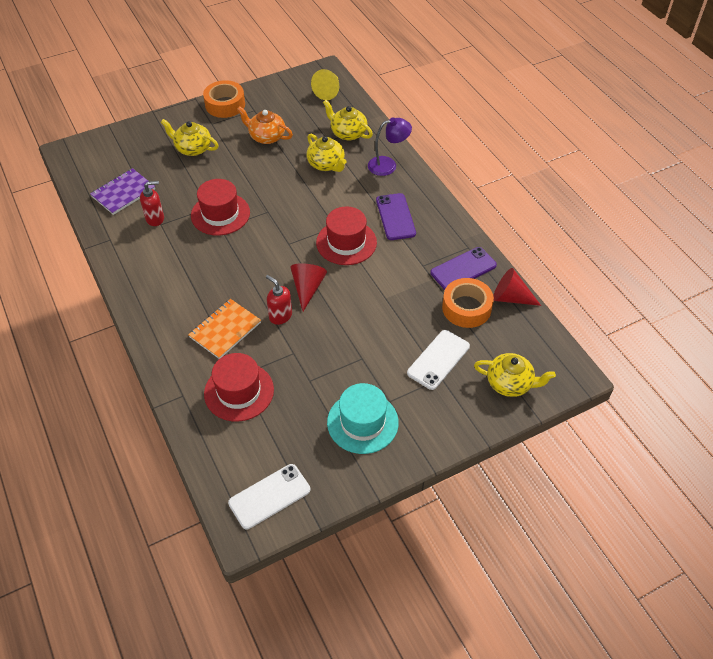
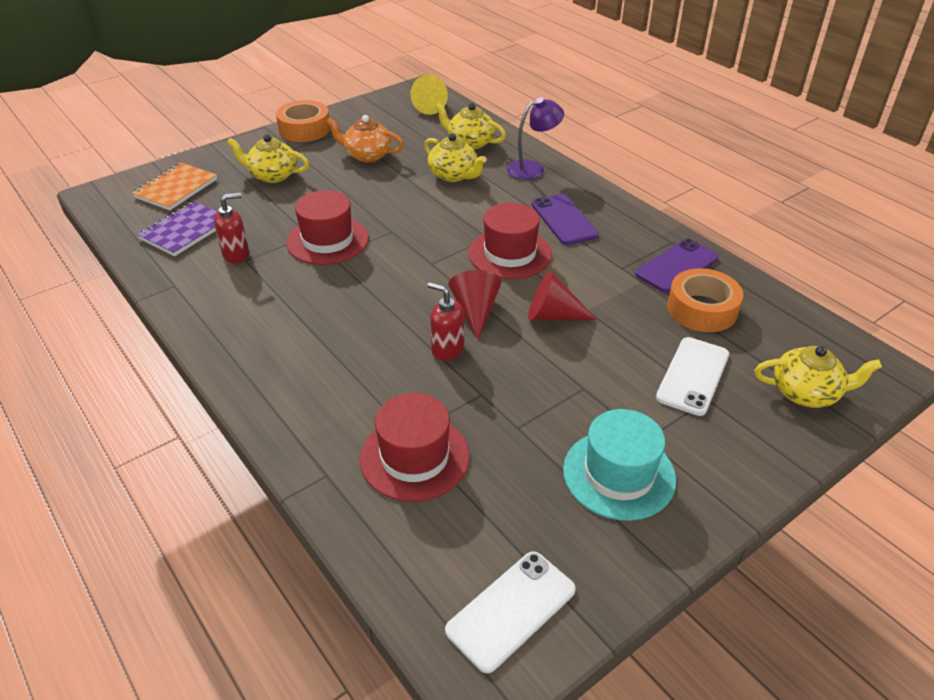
camera: 10 degrees left, 10 degrees down
(225, 330) = (371, 377): orange notebook -> orange notebook (176, 188)
(510, 298) = (753, 291): red cone -> red cone (553, 315)

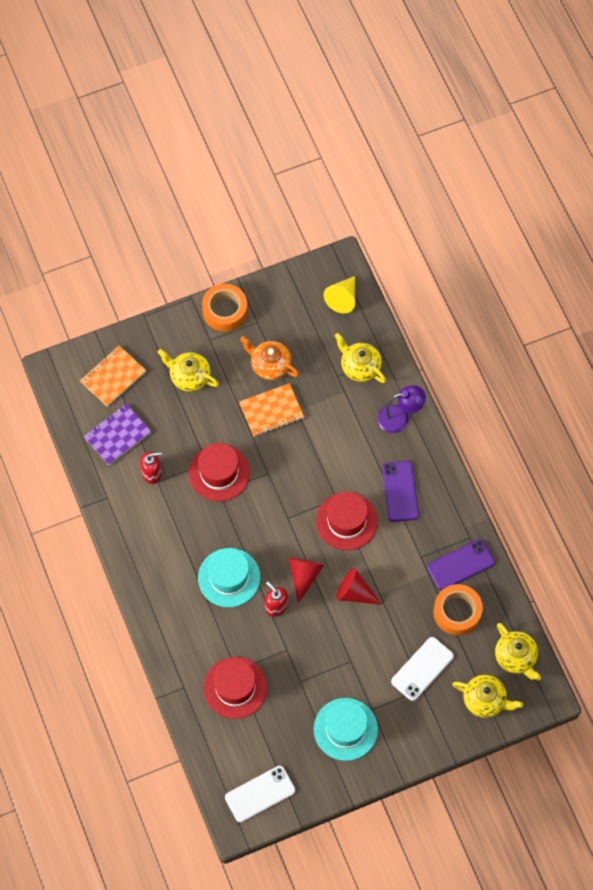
camera: 15 degrees right, 25 degrees up
(367, 332) = (229, 577): none -> turquoise hat
(380, 185) = (271, 411): none -> orange notebook
(454, 175) = (333, 412): yellow teapot -> yellow teapot (516, 657)

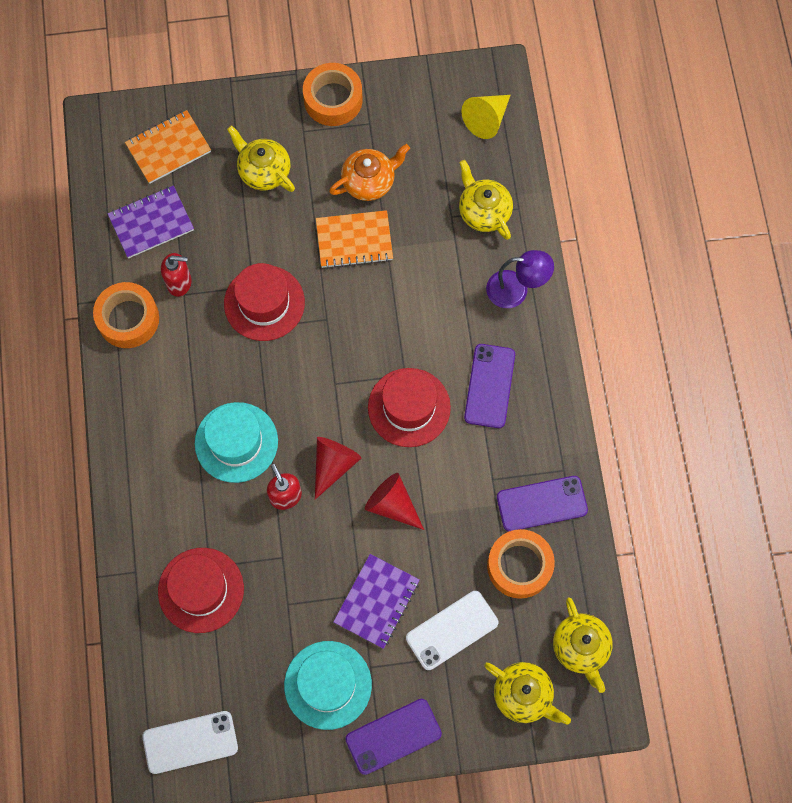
camera: 15 degrees right, 5 degrees up
(122, 509) = (128, 319): none -> orange tape
(270, 365) = (369, 181): orange teapot -> orange teapot turned 105 degrees clockwise
(363, 663) = (376, 601): none -> purple notebook
(402, 752) = (393, 736): none -> purple phone

